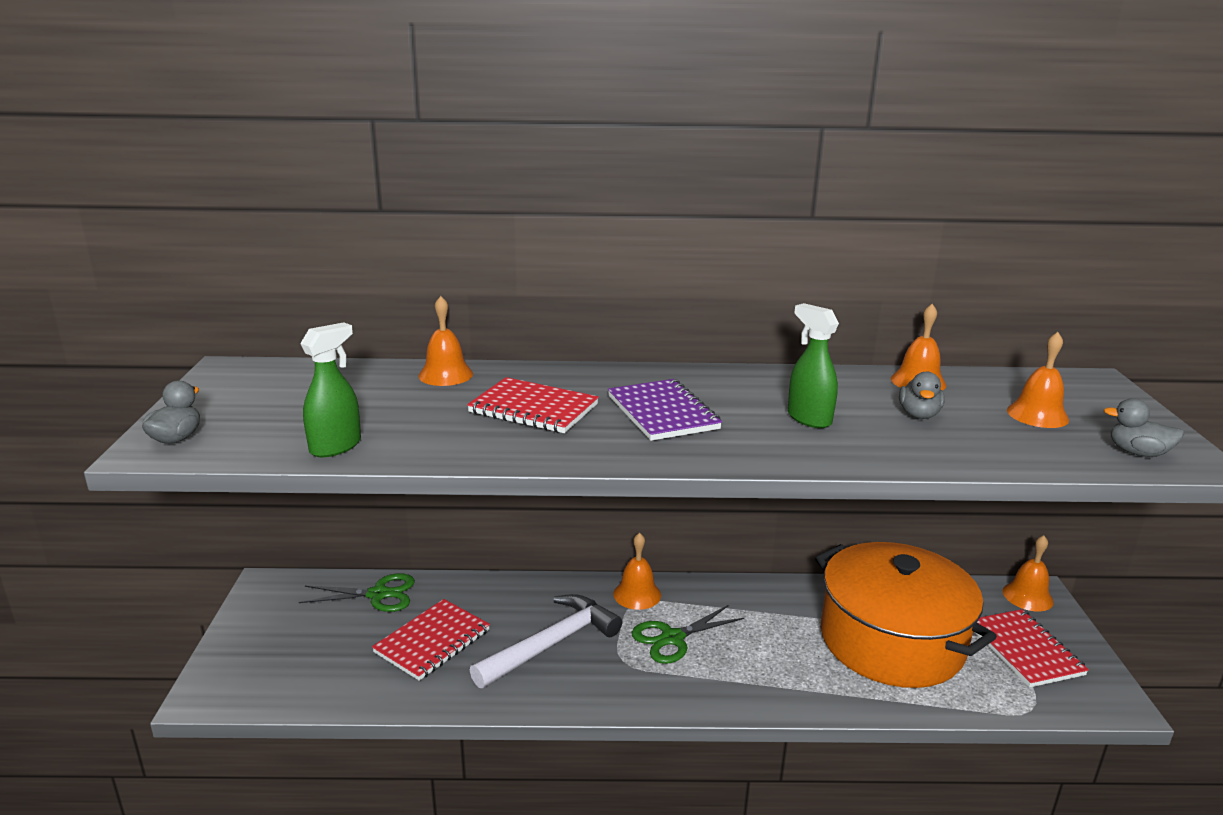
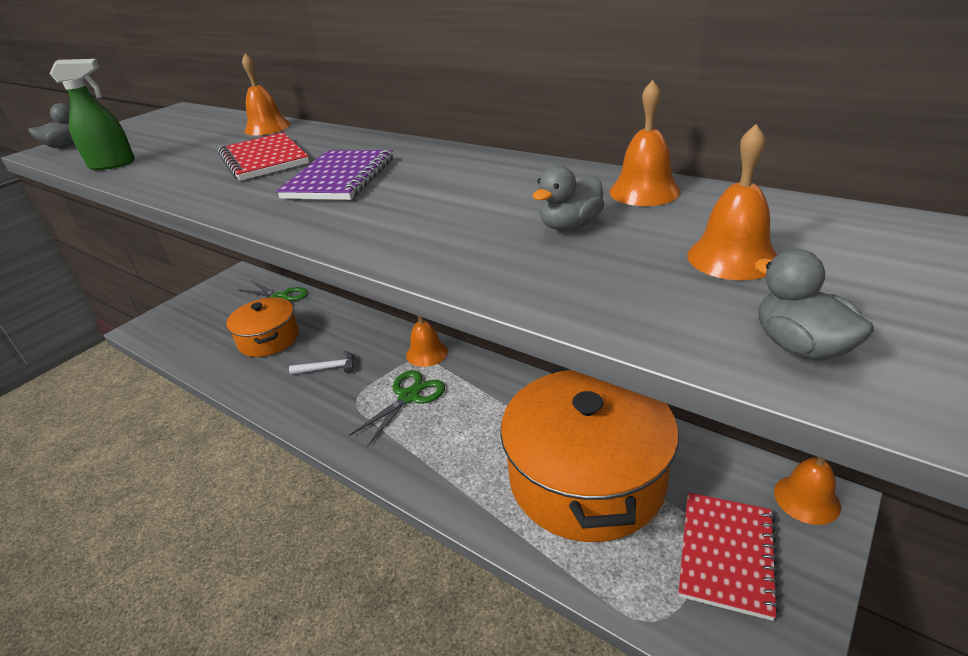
camera: 40 degrees right, 10 degrees up
(432, 641) = (269, 339): red notebook -> orange pot
(551, 644) = (328, 368): white hammer -> white hammer, size x0.50
(672, 638) = (409, 397): green scissors -> green scissors turned 120 degrees clockwise
(808, 418) = (447, 206): green spray bottle -> none

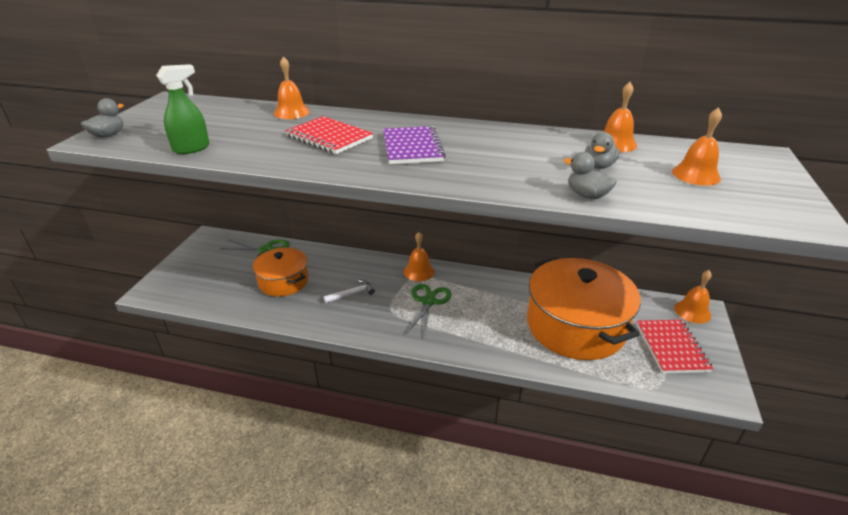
camera: 25 degrees left, 0 degrees up
(800, 347) = (762, 210): grey duck -> grey duck (587, 195)

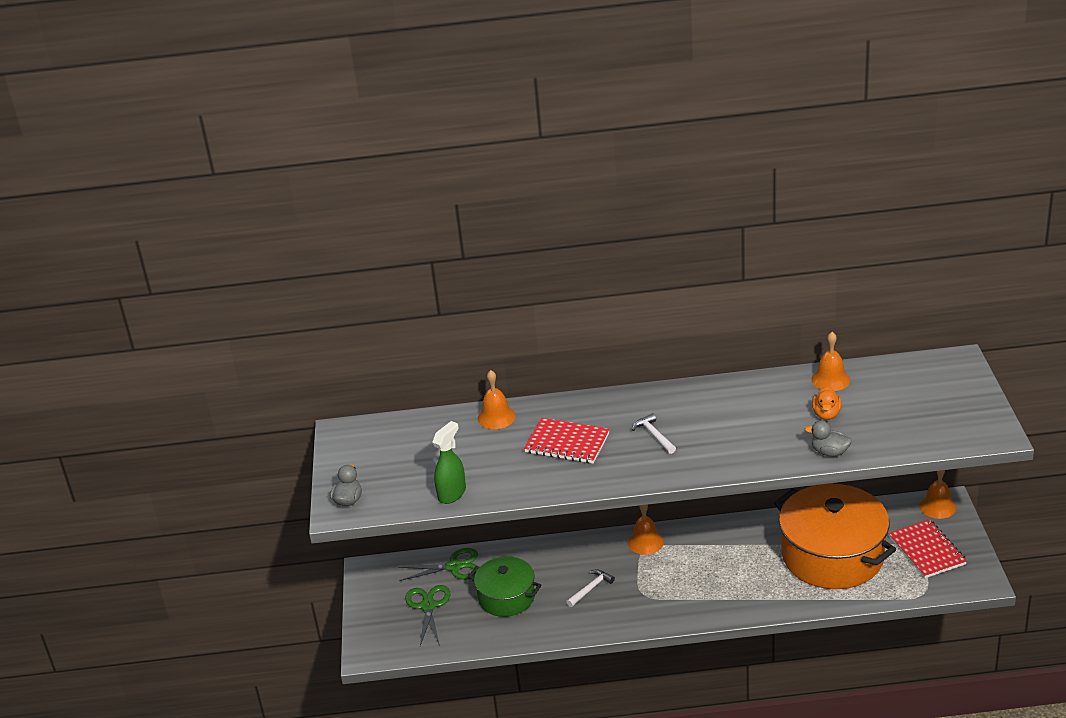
camera: 15 degrees left, 0 degrees up
(283, 281) = (506, 597): orange pot -> green pot
(412, 147) = (654, 435): purple notebook -> white hammer
(428, 302) = (676, 573): green scissors -> green scissors (428, 606)
(598, 166) = (826, 414): grey duck -> orange duck
(696, 175) = (907, 403): orange bell -> none

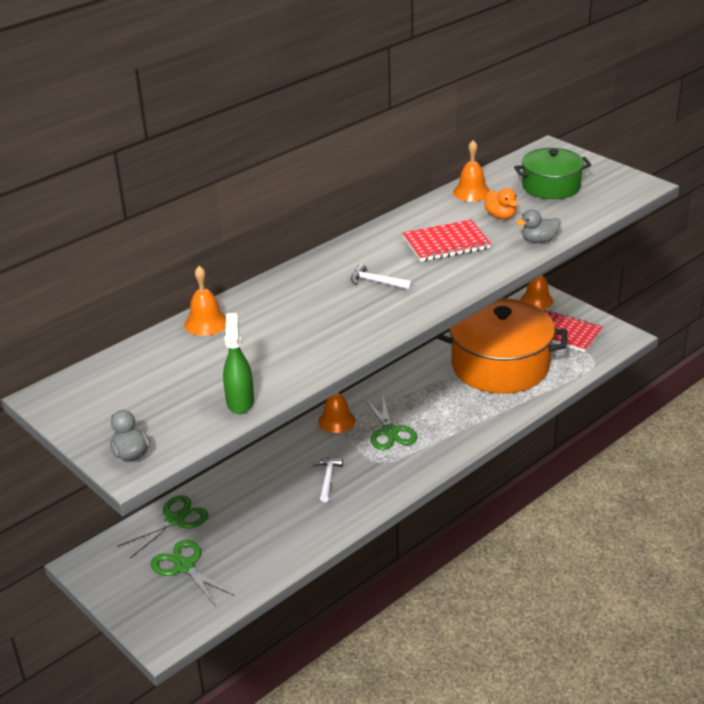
camera: 40 degrees left, 0 degrees up
(506, 597) = (256, 522): green pot -> green pot (551, 186)
(567, 443) = (304, 317): red notebook -> red notebook (446, 243)
(677, 572) = (390, 432): none -> green scissors

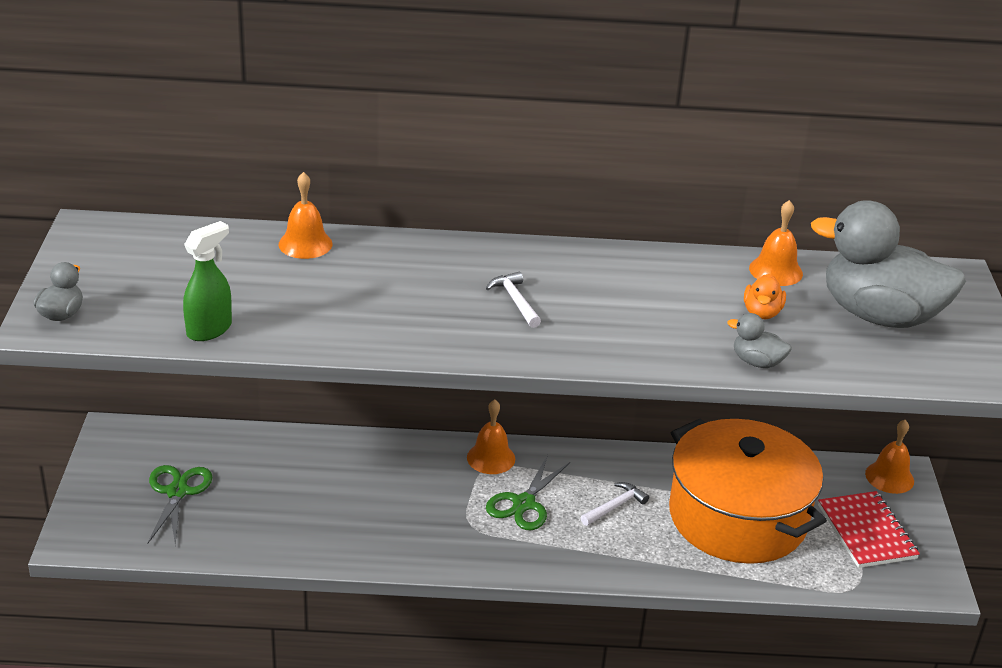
camera: 40 degrees right, 0 degrees up
(175, 520) = (228, 447): green scissors -> none
(328, 479) = (402, 506): white hammer -> white hammer (615, 506)
(446, 243) = (651, 306): red notebook -> none
(551, 186) = (879, 315): green pot -> grey duck

